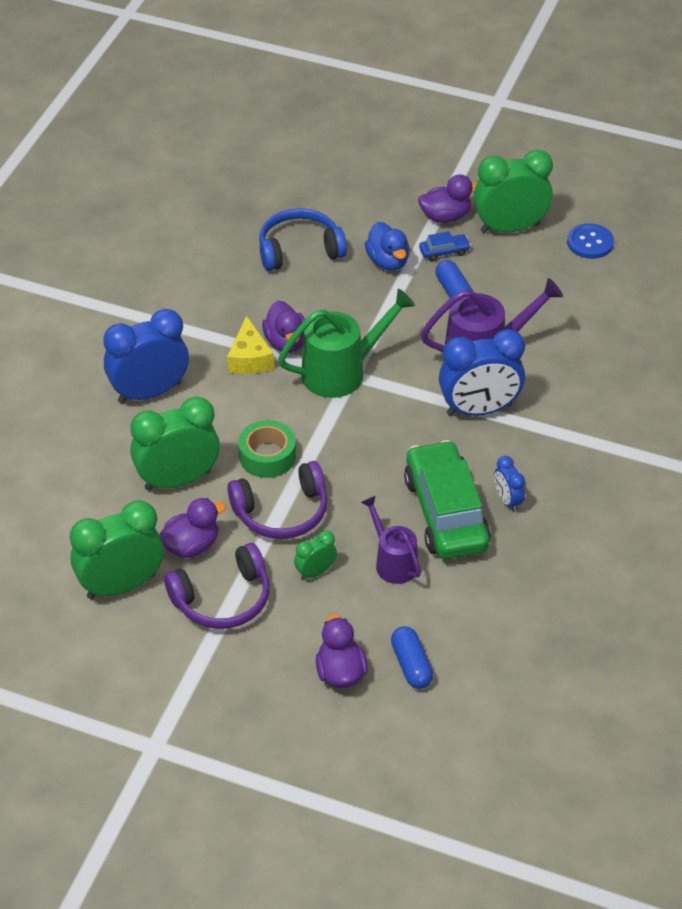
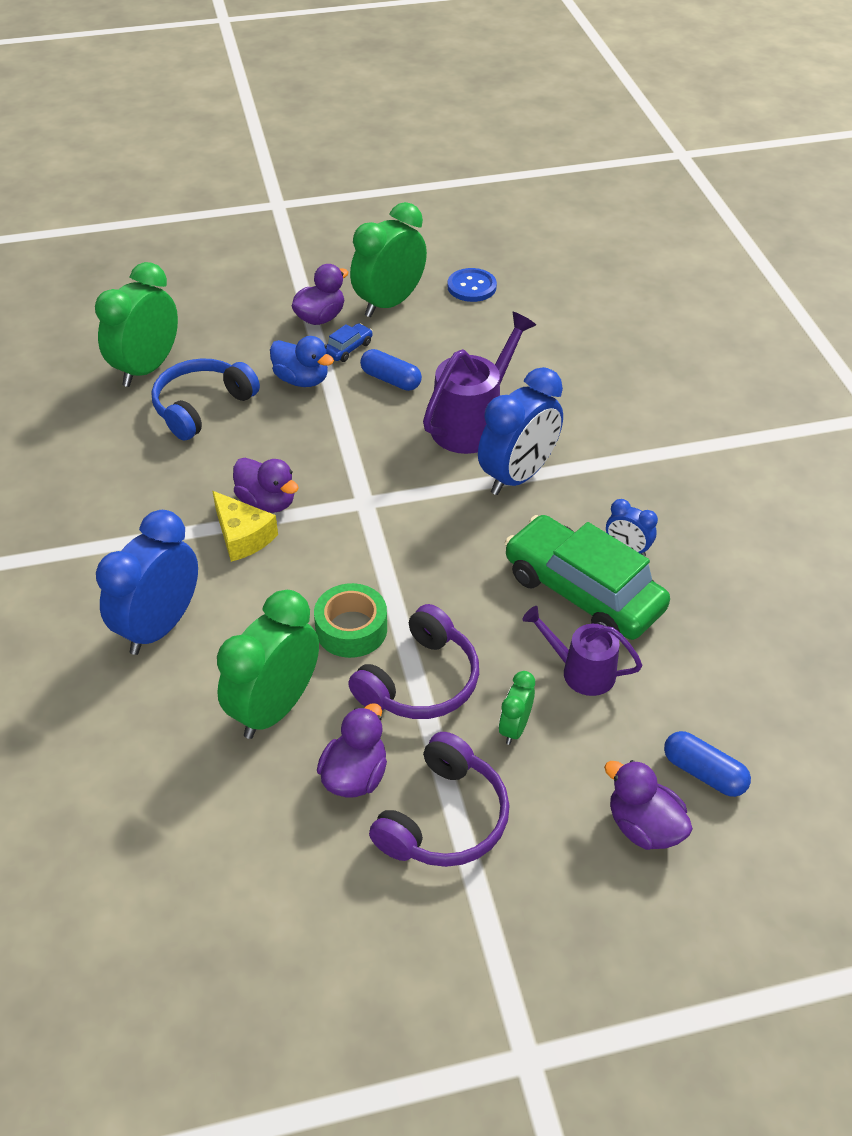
camera: 35 degrees left, 0 degrees up
(121, 586) = (313, 873): green clock -> green clock (147, 368)
(342, 371) = (351, 503): green watering can -> none

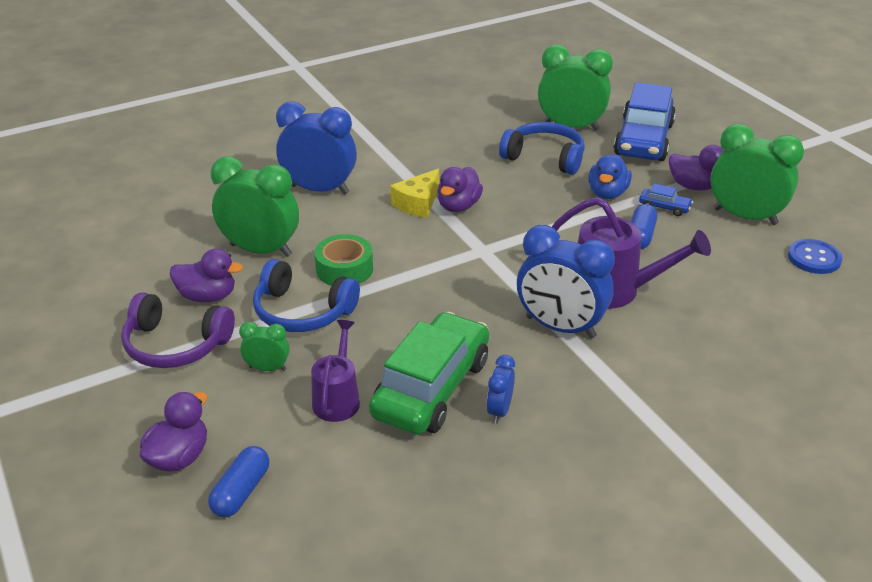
camera: 75 degrees right, 10 degrees down
(210, 323) = (643, 140): none -> blue car
(420, 681) = (302, 312): purple headphones -> blue headphones

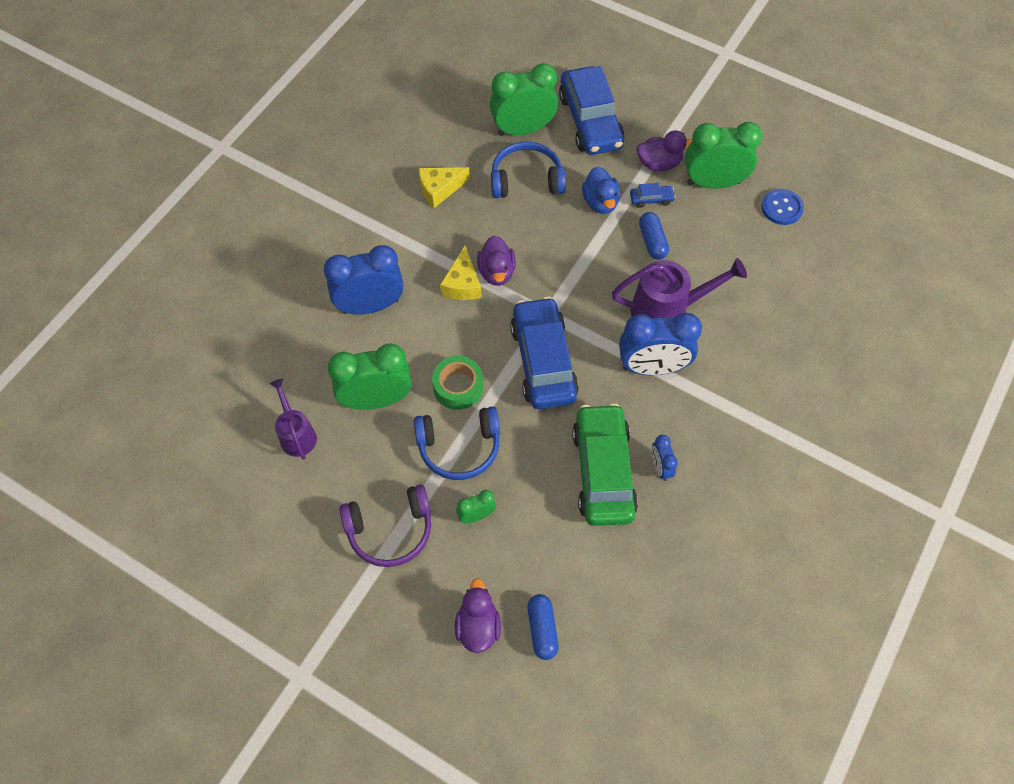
camera: 30 degrees left, 25 degrees up
(208, 296) = (374, 470): purple duck -> none
(337, 398) = (546, 516): purple watering can -> purple watering can (296, 434)
(446, 281) = (543, 361): none -> blue car
(455, 140) = (439, 189): none -> yellow cheese

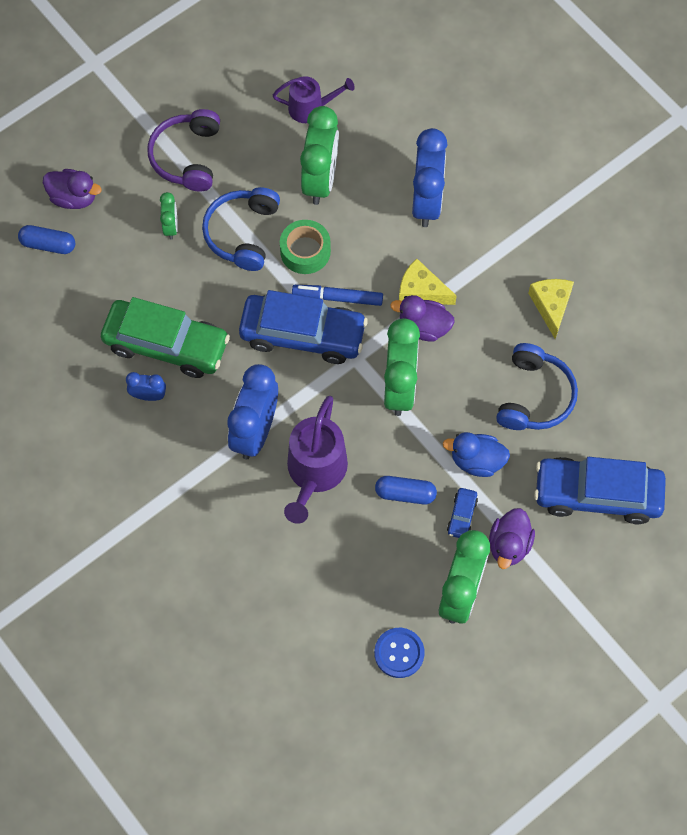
camera: 110 degrees right, 5 degrees up
(495, 345) = (337, 298): none -> blue marker
(523, 129) = (608, 417): green clock -> green clock (399, 387)

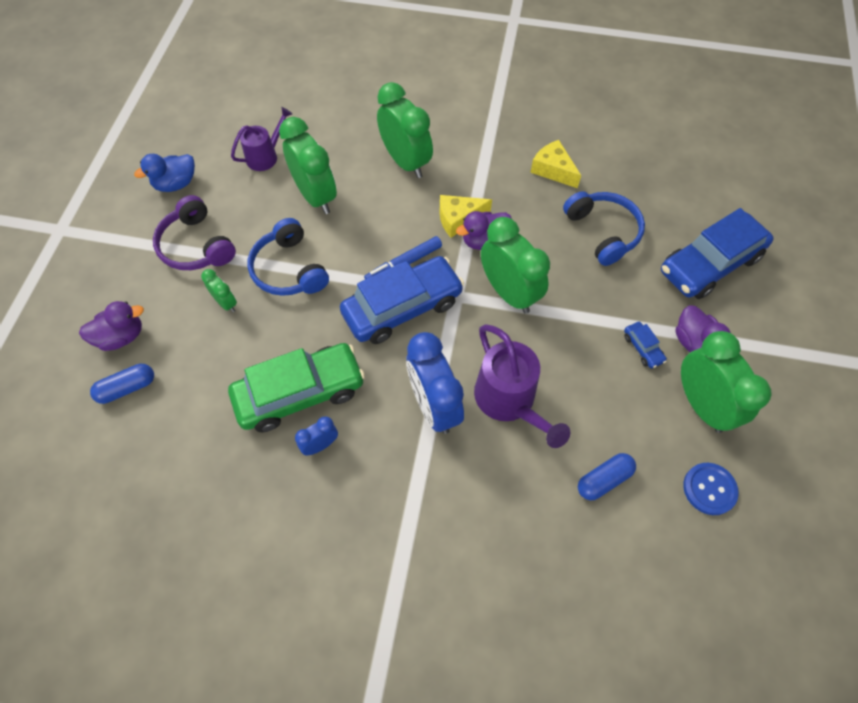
camera: 40 degrees left, 5 degrees down
(305, 251) = (349, 249): green tape -> none
(405, 493) = (588, 364): blue capsule -> blue capsule (603, 479)
(427, 202) = (406, 162): blue clock -> green clock
(477, 461) = (612, 302): blue duck -> blue duck (176, 184)

